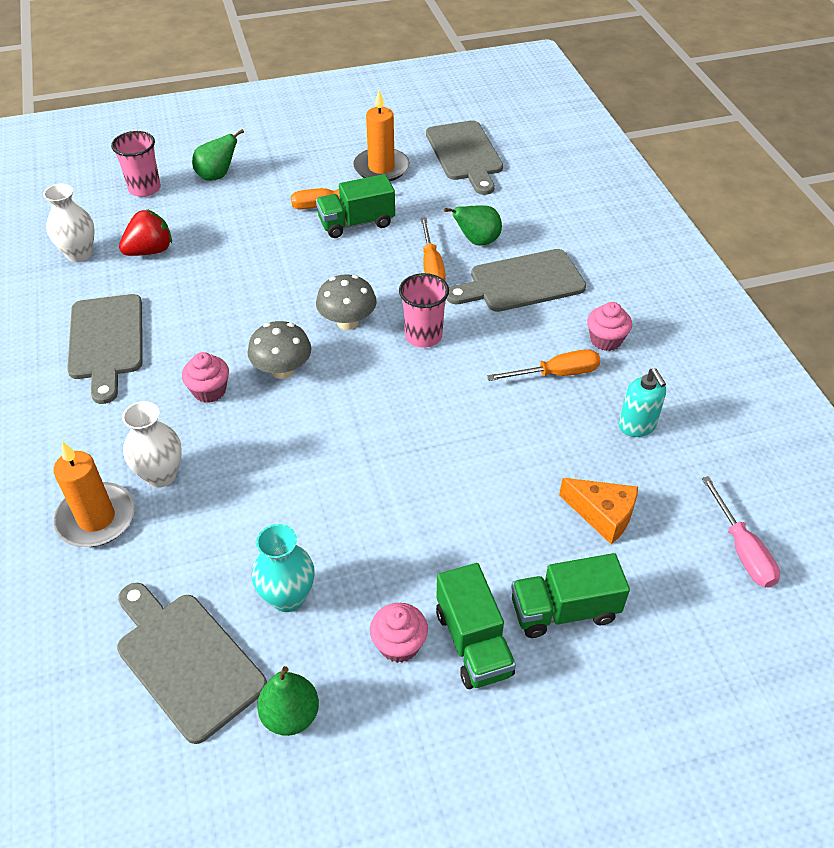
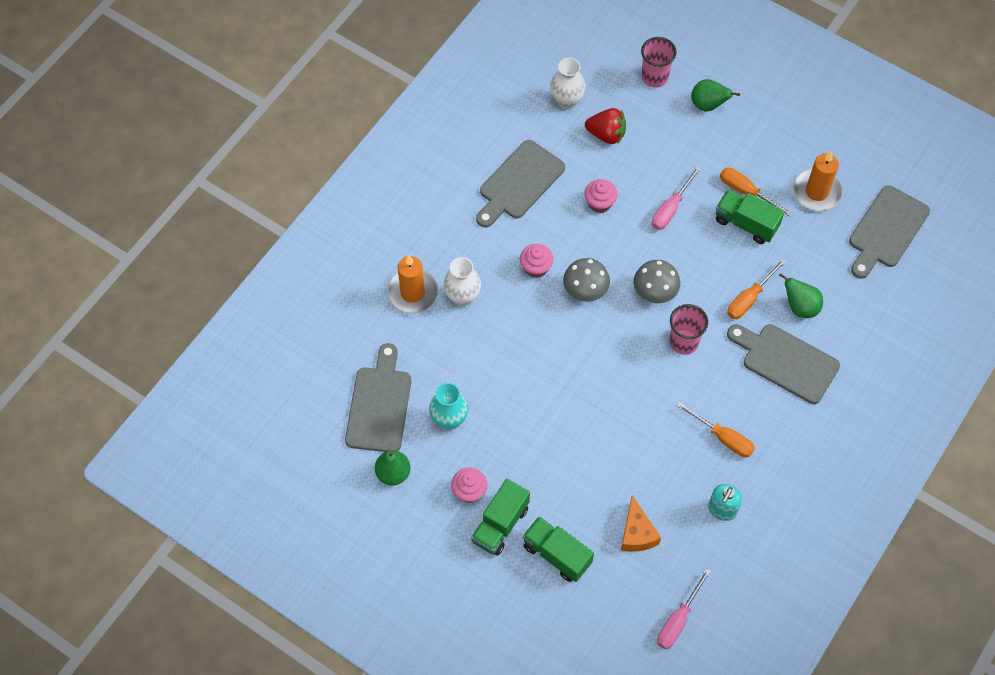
camera: 50 degrees right, 15 degrees up
(279, 258) = (670, 209): none -> pink screwdriver
(605, 340) = (780, 446): pink cupcake -> pink cupcake (599, 203)

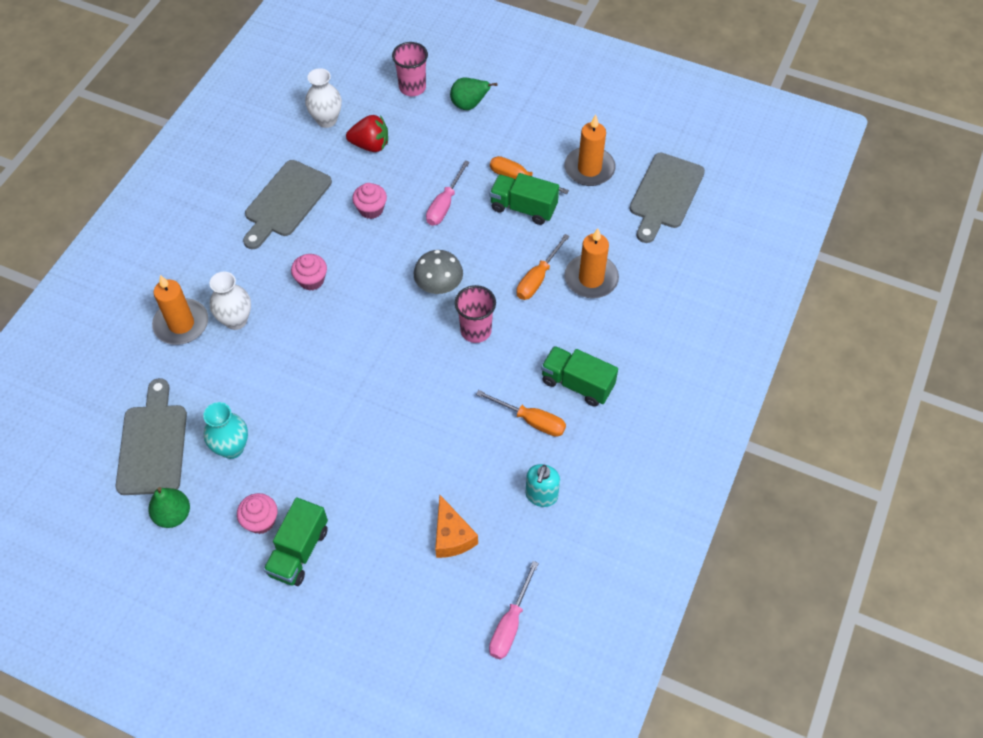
camera: 10 degrees left, 5 degrees down
(557, 554) = (366, 574): green truck -> green truck (577, 384)
(585, 290) = (366, 295): grey mushroom -> none
(786, 362) = (585, 334): grey cutting board -> none
(800, 307) = (591, 279): green pear -> orange candle

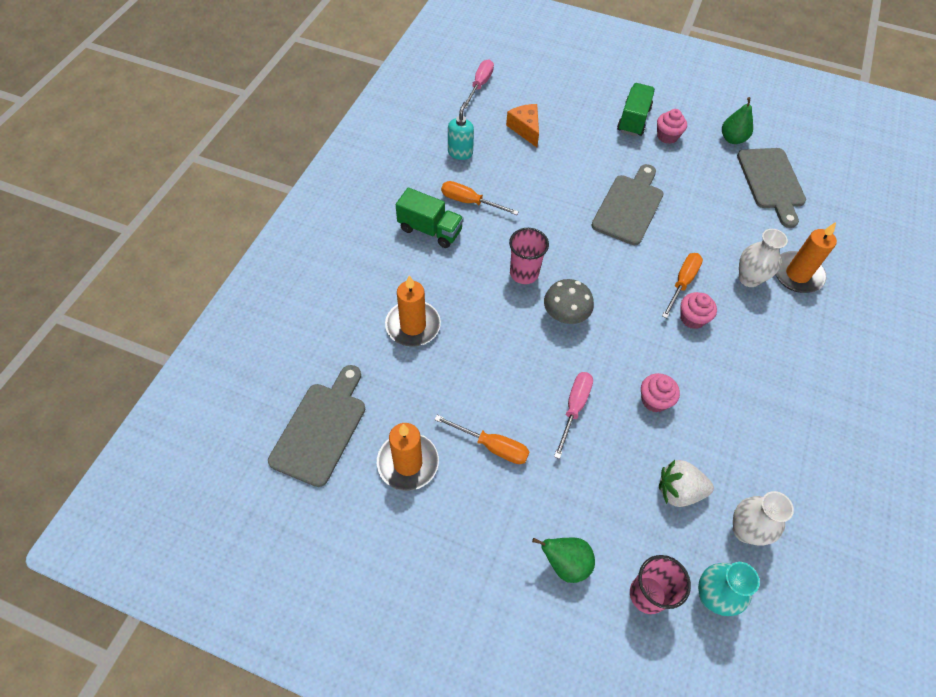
camera: 175 degrees right, 0 degrees up
(232, 448) = (708, 180): turquoise vase -> turquoise vase (712, 596)
(286, 202) = (751, 407): grey cutting board -> grey cutting board (629, 207)
(370, 145) = (678, 491): red strawberry -> white strawberry
(523, 208) = (485, 406): green truck -> none
(537, 278) = (467, 325): orange screwdriver -> orange screwdriver (682, 283)

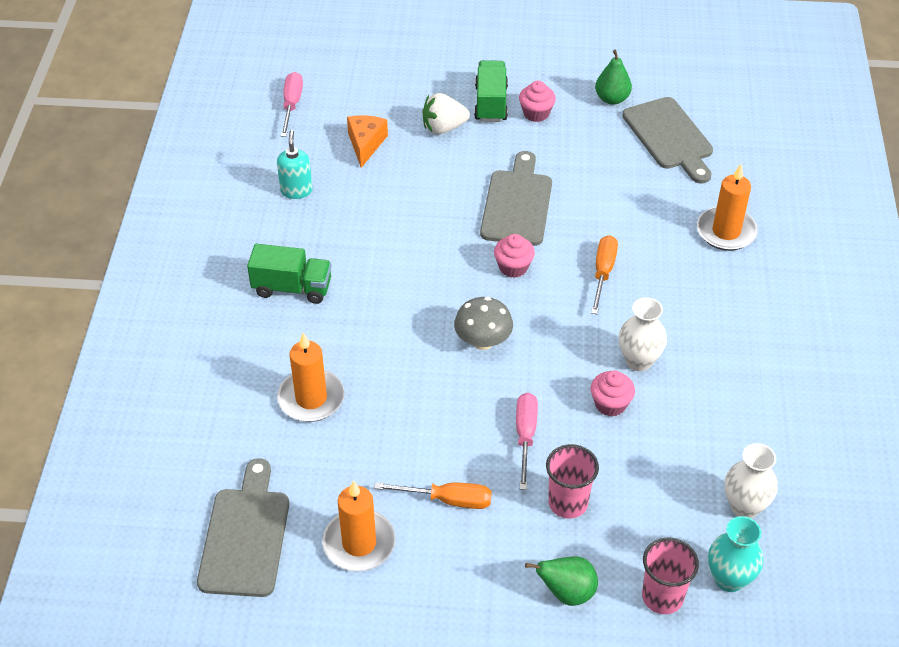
camera: 15 degrees left, 10 degrees down
(469, 202) = (328, 244): orange screwdriver -> none
(524, 273) = (420, 308): pink cup -> pink cup (568, 503)
(525, 129) = (365, 144): orange cheese -> orange cheese turned 45 degrees clockwise
(678, 491) = (664, 488): white strawberry -> white strawberry (443, 128)
(692, 318) = (625, 308): pink cupcake -> pink cupcake (513, 267)
(749, 278) = (675, 249): white vase -> white vase (639, 361)

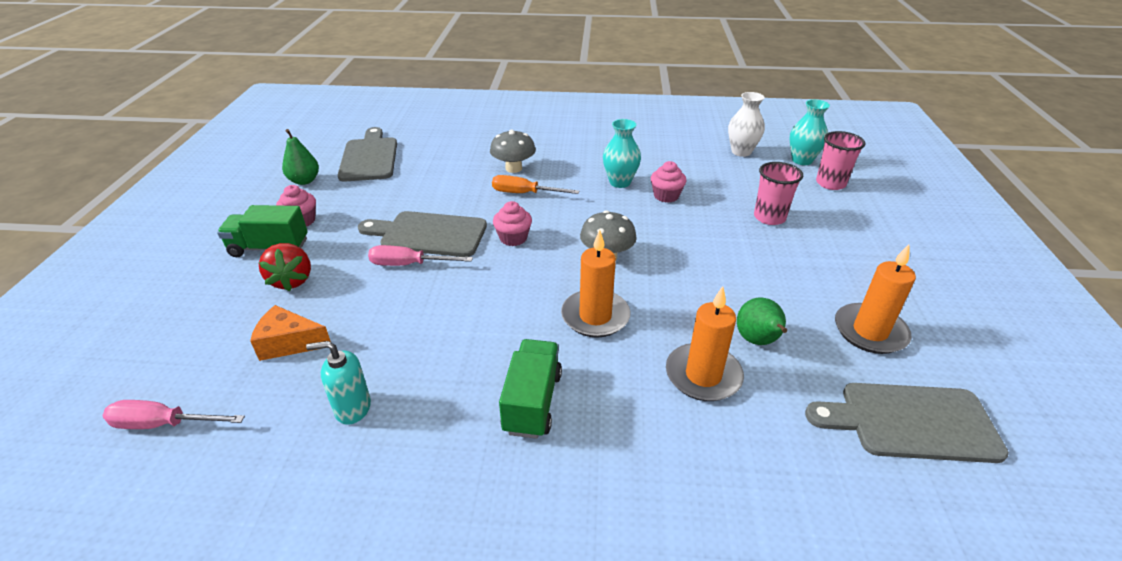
camera: 90 degrees left, 10 degrees down
(443, 128) = (292, 280): white strawberry -> red strawberry
(447, 500) = (794, 277): orange screwdriver -> none
(525, 436) = (710, 235): pink screwdriver -> pink screwdriver (409, 264)
(567, 592) = (851, 220): green pear -> green pear (757, 341)
(639, 361) = (620, 182): white vase -> turquoise vase
(661, 261) = (513, 168): none -> grey mushroom
(670, 137) = (369, 157): grey cutting board -> grey cutting board turned 75 degrees counterclockwise
(726, 231) = (485, 142): orange candle -> orange candle (595, 316)

